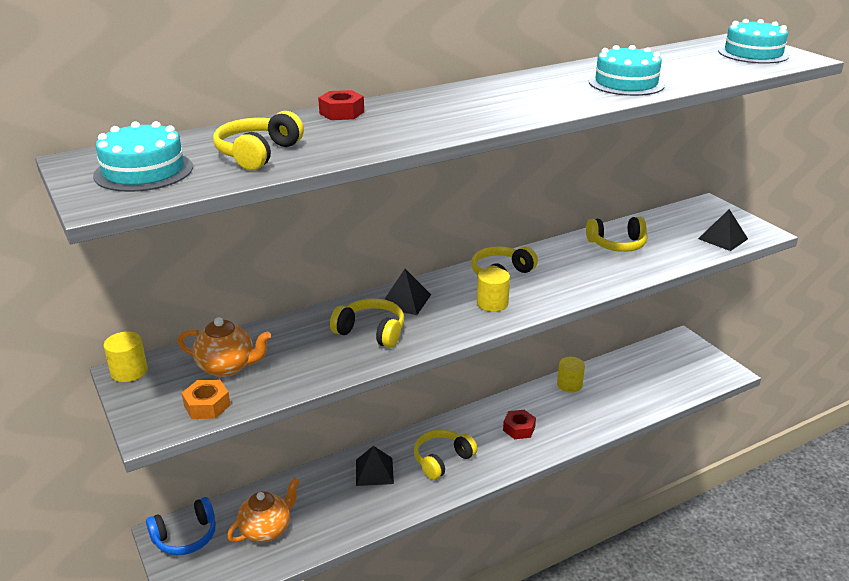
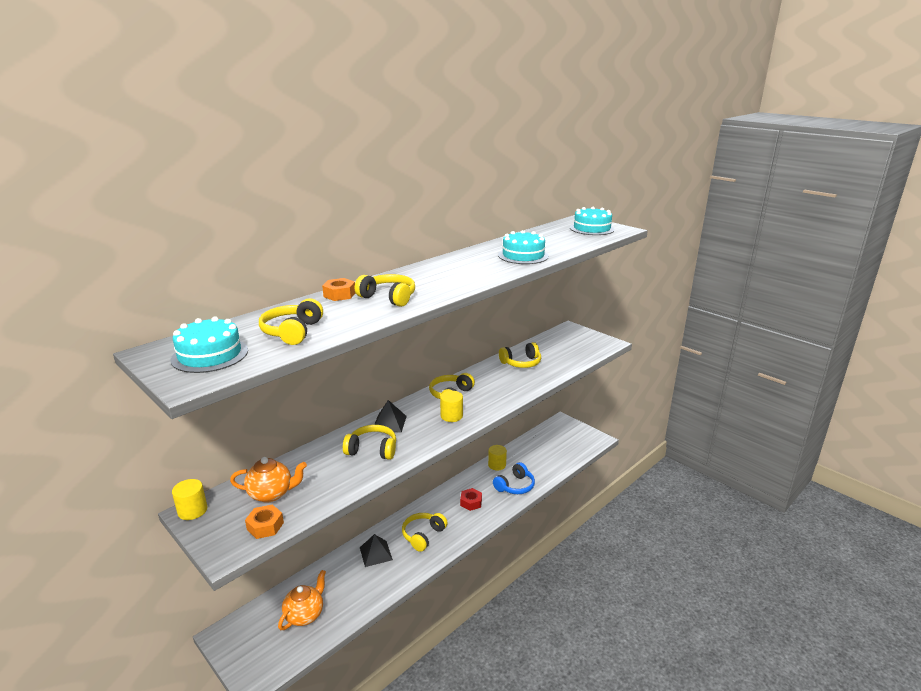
camera: 15 degrees left, 5 degrees down
(185, 536) = (241, 634): blue headphones -> blue headphones (515, 486)
(341, 113) = (339, 294): red nut -> orange nut
(404, 123) = (388, 298): none -> yellow headphones
(722, 238) = (586, 350): black pyramid -> none

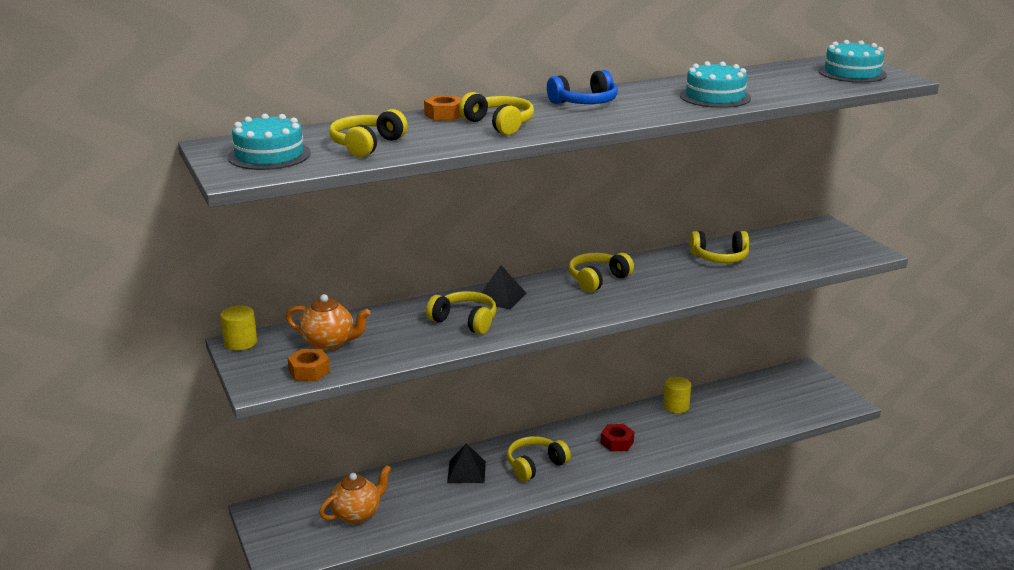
camera: 20 degrees right, 0 degrees up
(451, 416) = (584, 303): yellow cylinder -> none
(515, 486) = (689, 436): blue headphones -> blue headphones (585, 102)

